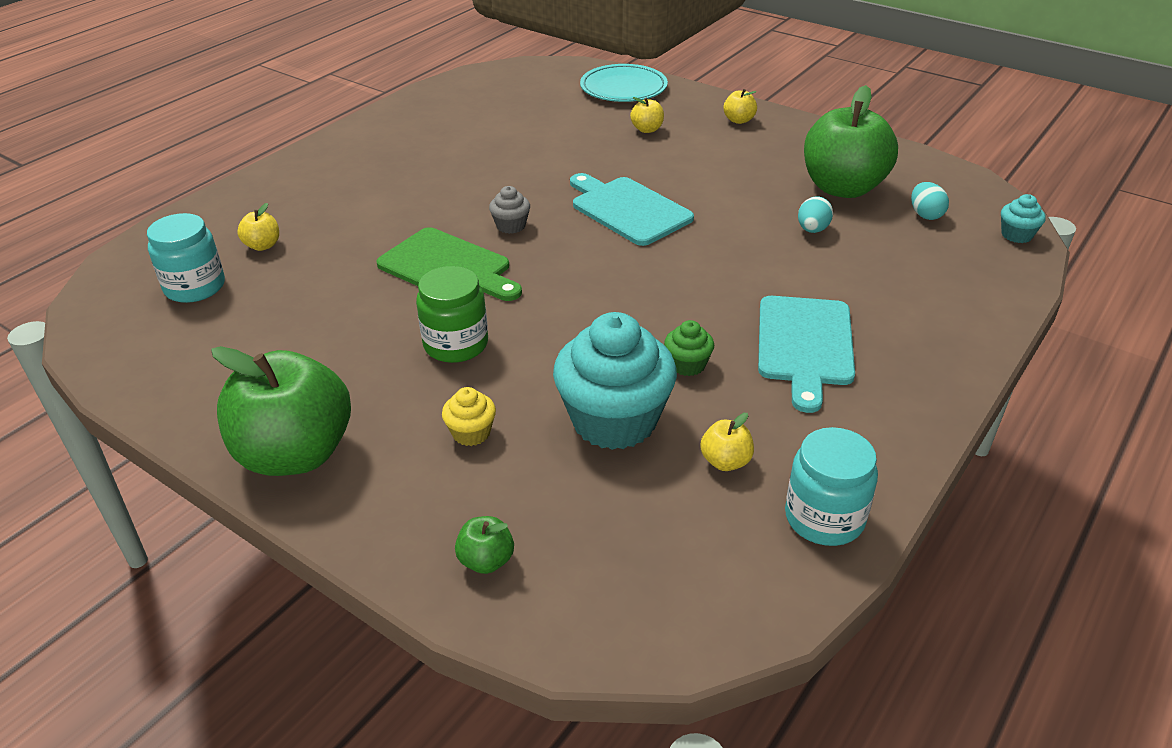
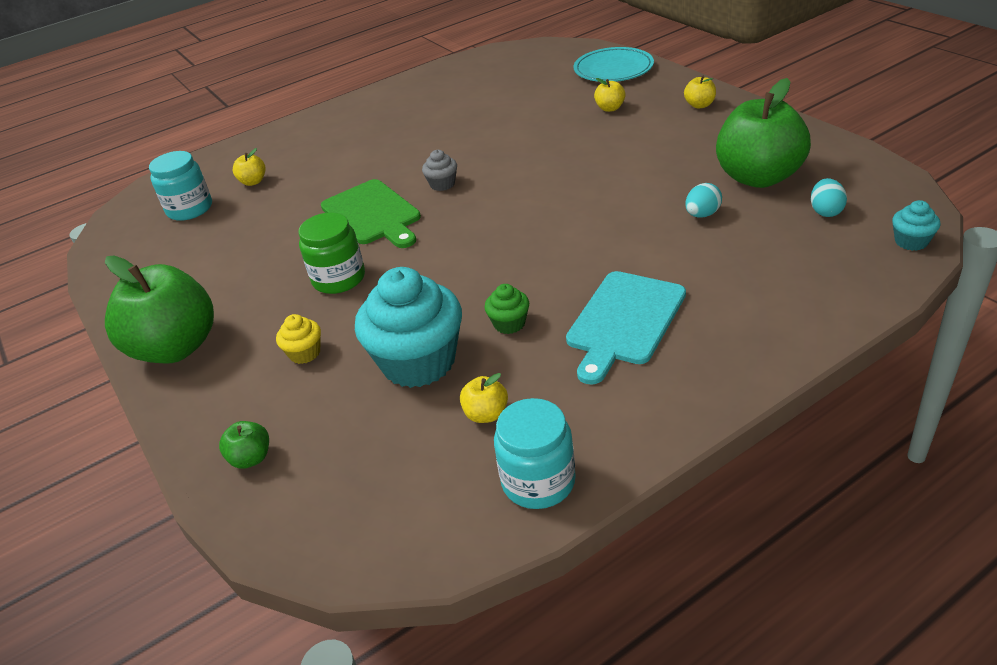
camera: 25 degrees right, 0 degrees up
(628, 209) = (547, 179): turquoise cutting board -> none

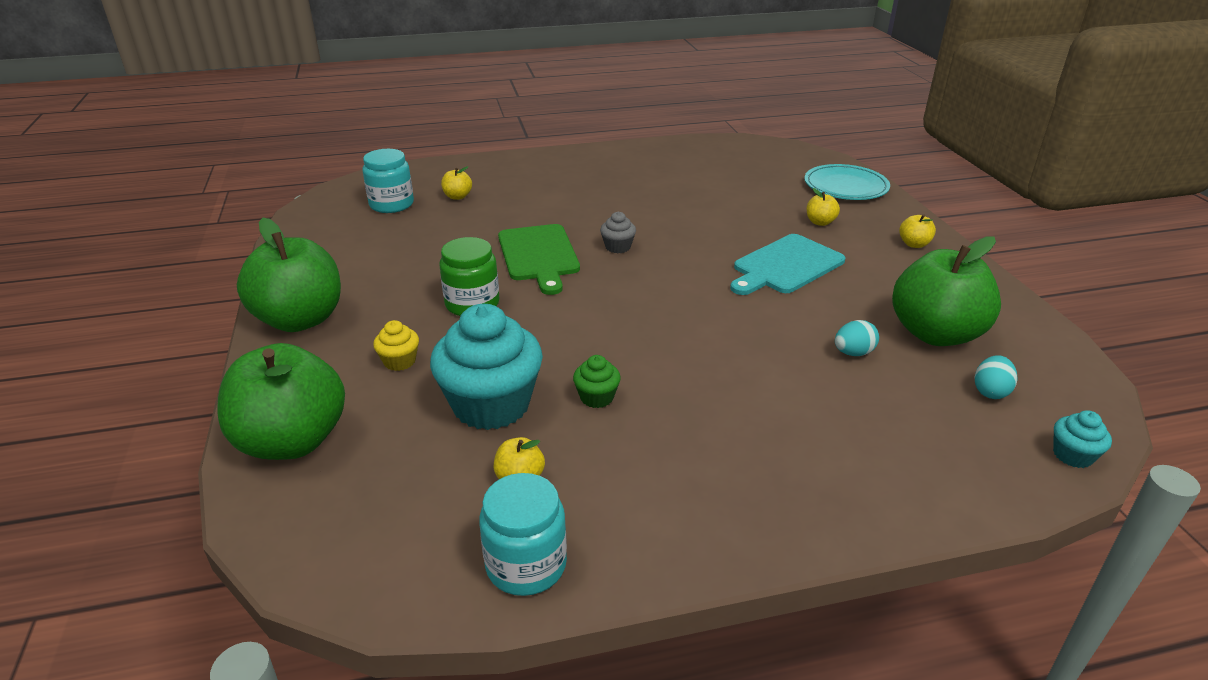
camera: 15 degrees right, 5 degrees down
(251, 458) = (292, 441): green apple -> green apple, size x2.42
(624, 321) = (708, 434): turquoise cutting board -> turquoise cutting board (785, 266)

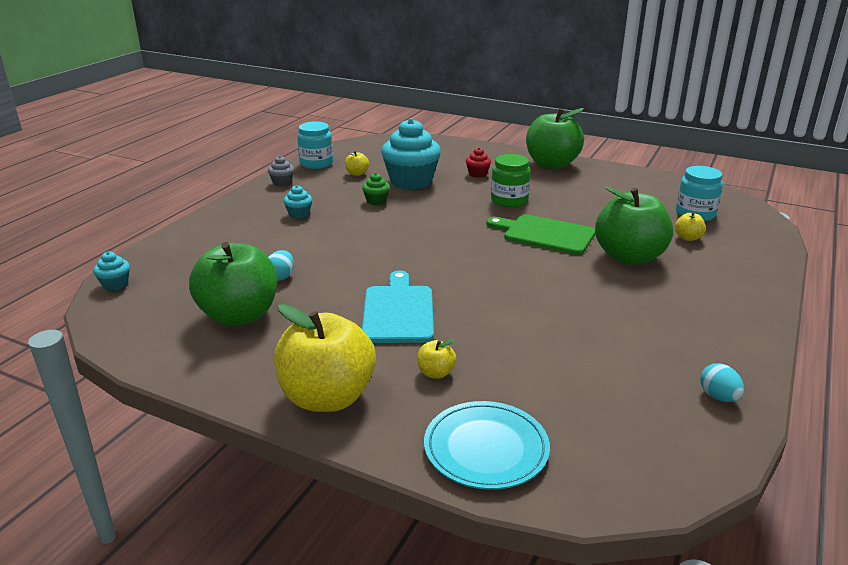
camera: 130 degrees right, 5 degrees down
(292, 441) = (450, 148): green apple -> green apple (629, 257)
(399, 361) = (477, 174): yellow cupcake -> red cupcake
(618, 247) = (520, 263): grey cupcake -> grey cupcake (282, 183)
(724, 439) = (299, 214): none -> turquoise cupcake
(914, 244) = (327, 397): yellow apple -> yellow apple, size x2.42
(990, 391) = (179, 296): turquoise egg -> turquoise egg (718, 397)

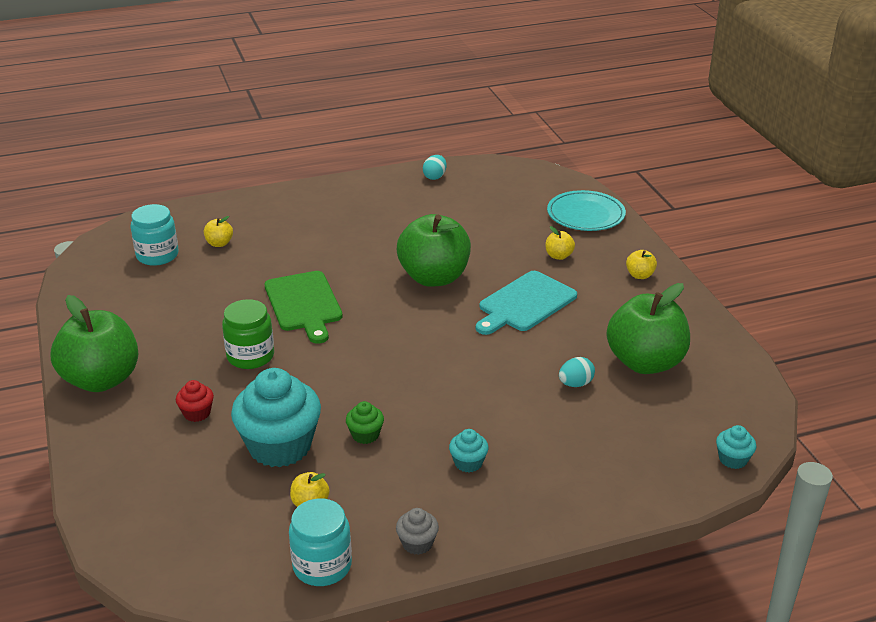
camera: 135 degrees left, 5 degrees up
(327, 397) = (640, 275): yellow apple -> yellow apple, size x0.41
(629, 257) = (294, 254): green apple -> green apple (434, 277)

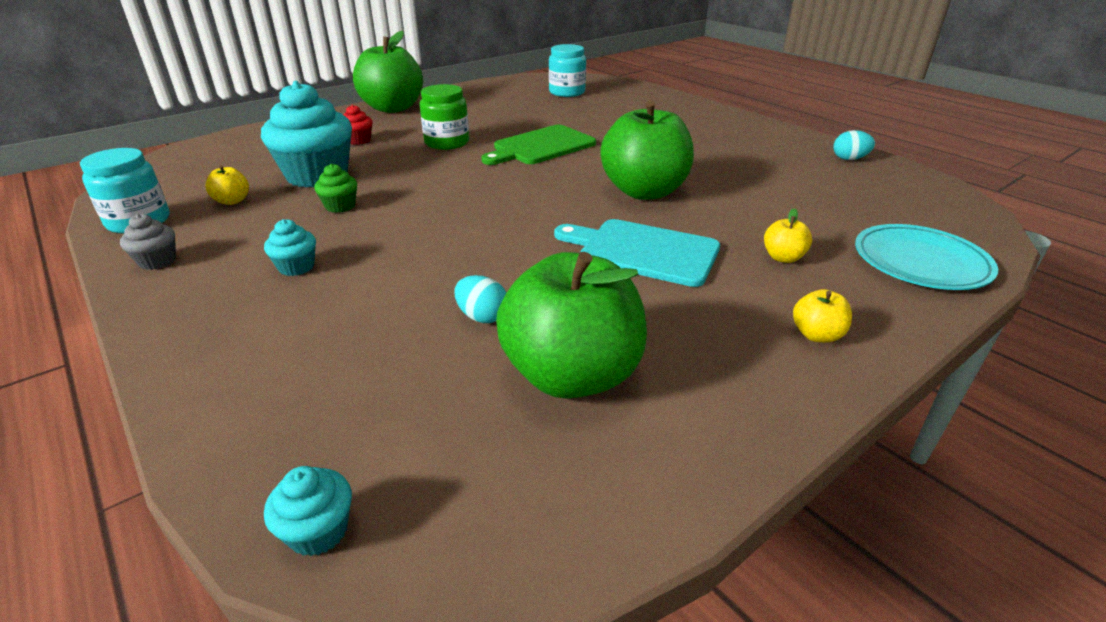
camera: 70 degrees right, 0 degrees up
(219, 243) = (605, 105): yellow apple -> none

